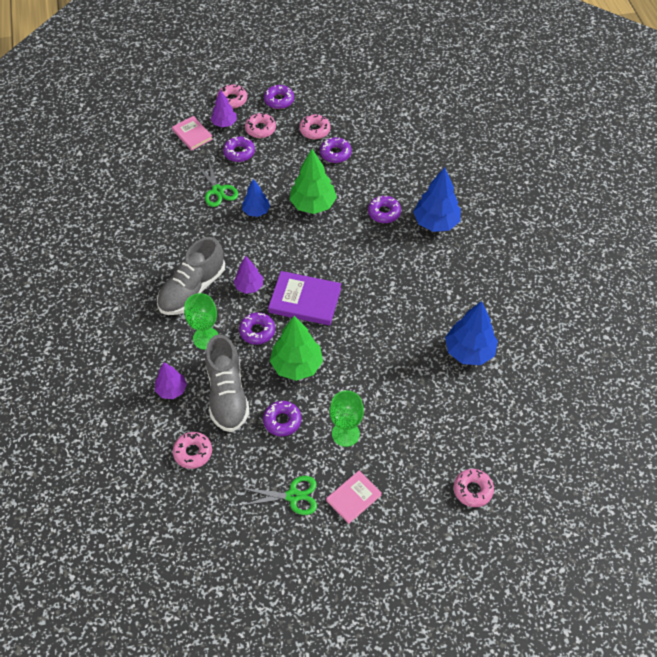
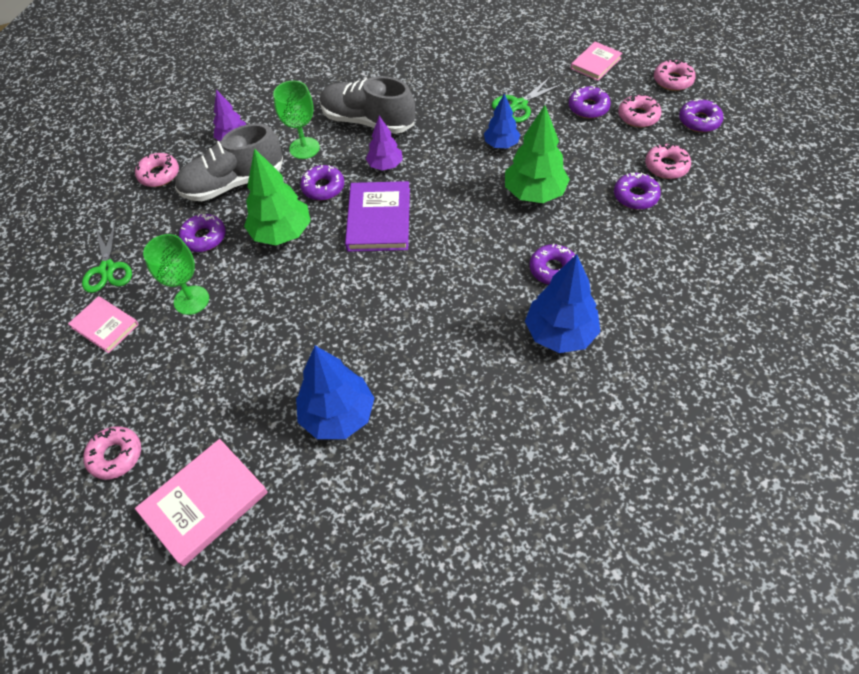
camera: 80 degrees right, 0 degrees up
(224, 123) = (629, 84): purple tree -> none
(518, 435) = (204, 503): none -> pink book

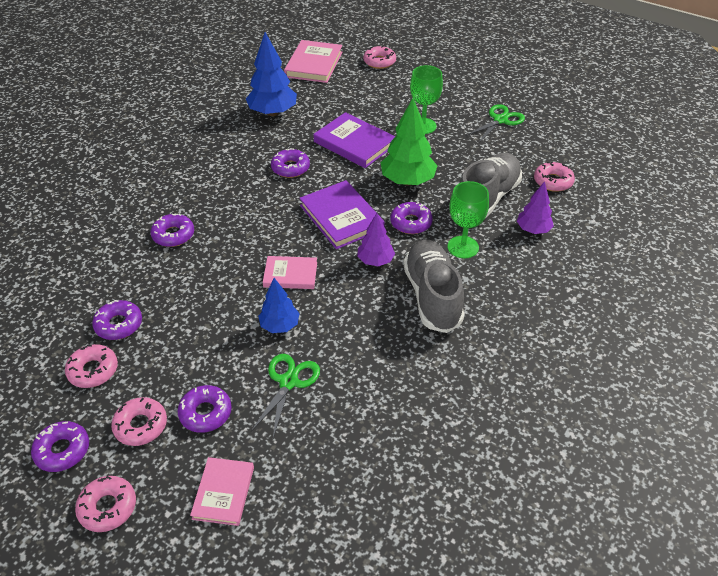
camera: 145 degrees right, 10 degrees down
(105, 326) = (459, 98): pink book -> pink book (290, 275)
(107, 269) = (500, 120): green scissors -> green scissors turned 90 degrees clockwise
(204, 237) = (461, 158): purple donut -> purple donut (290, 168)
(287, 309) = (354, 143): none -> purple book
(368, 121) = (432, 296): grey shoe -> grey shoe turned 90 degrees counterclockwise
(534, 193) = (219, 289): green tree -> none
(560, 334) = (150, 197): blue tree -> none

